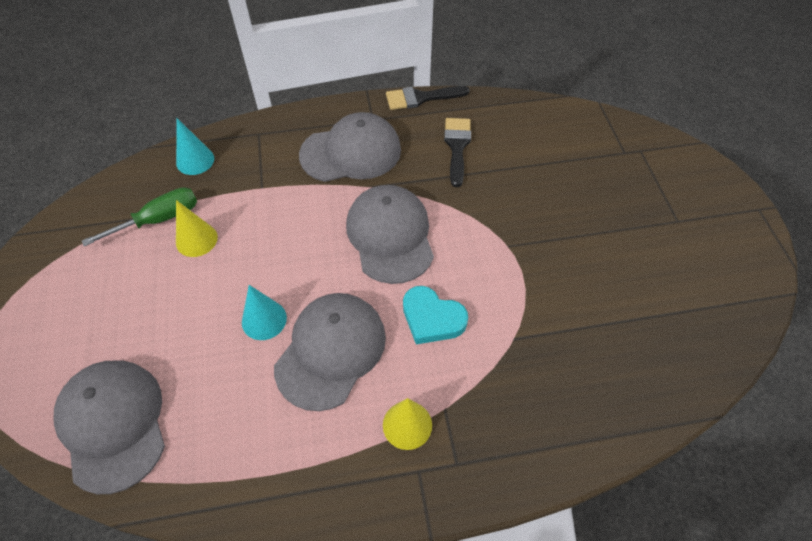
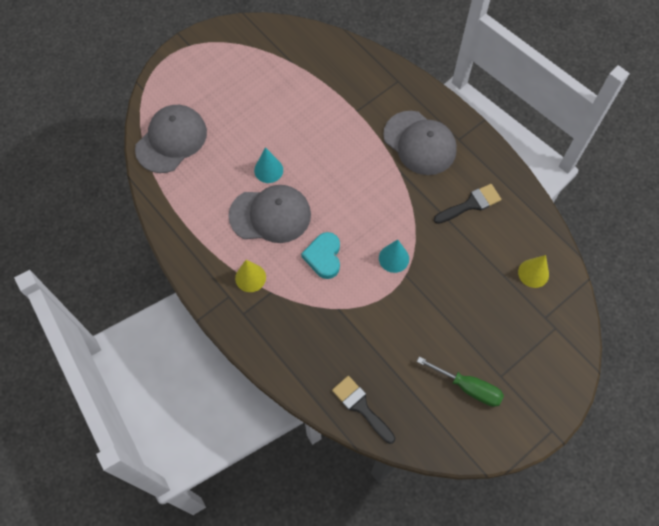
camera: 60 degrees right, 10 degrees up
(159, 220) = (297, 74): green screwdriver -> green screwdriver (468, 387)
(195, 160) = (352, 61): turquoise cone -> turquoise cone (394, 258)
(196, 240) = (297, 102): yellow cone -> yellow cone (533, 273)
(390, 235) = (368, 203): grey cap -> none
(421, 98) = (501, 158): black brush -> black brush (361, 407)

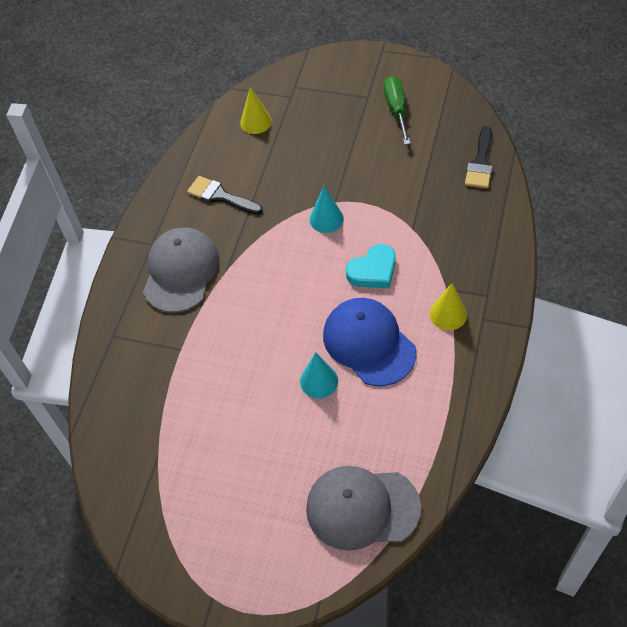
camera: 120 degrees left, 10 degrees down
(270, 215) = (368, 343): grey cap -> blue cap

